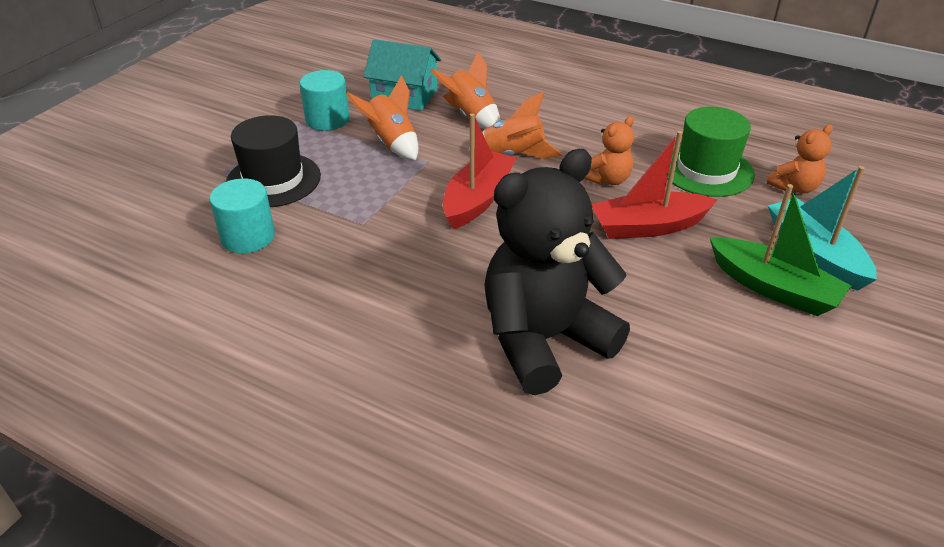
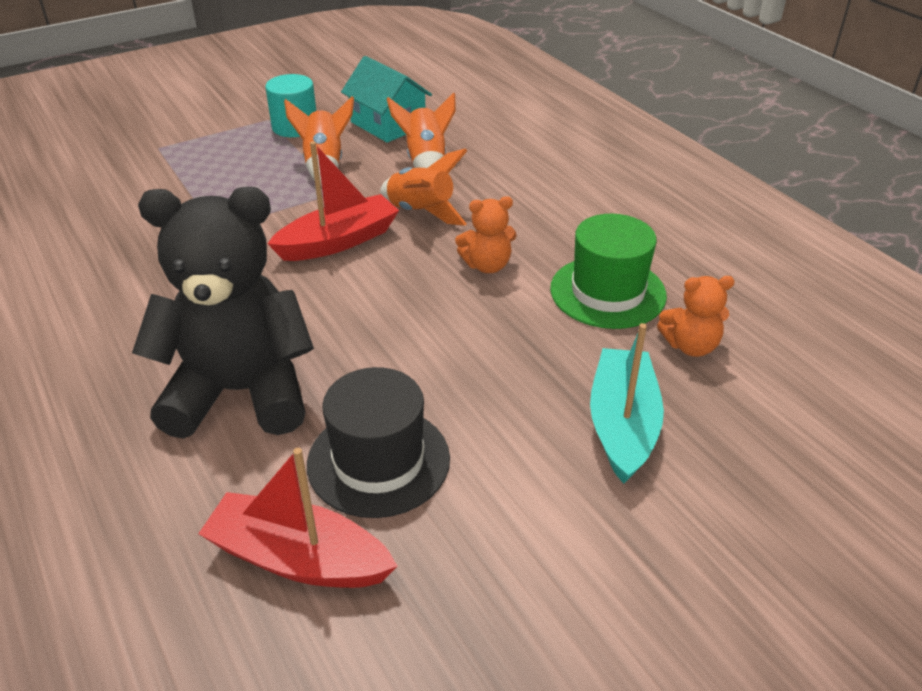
camera: 30 degrees right, 0 degrees up
(248, 237) = (116, 208): turquoise cylinder -> none
(273, 180) = (190, 166): black hat -> black hat (378, 461)
(648, 226) = (471, 326): red boat -> red boat (298, 558)
(773, 288) = (527, 440): green boat -> none

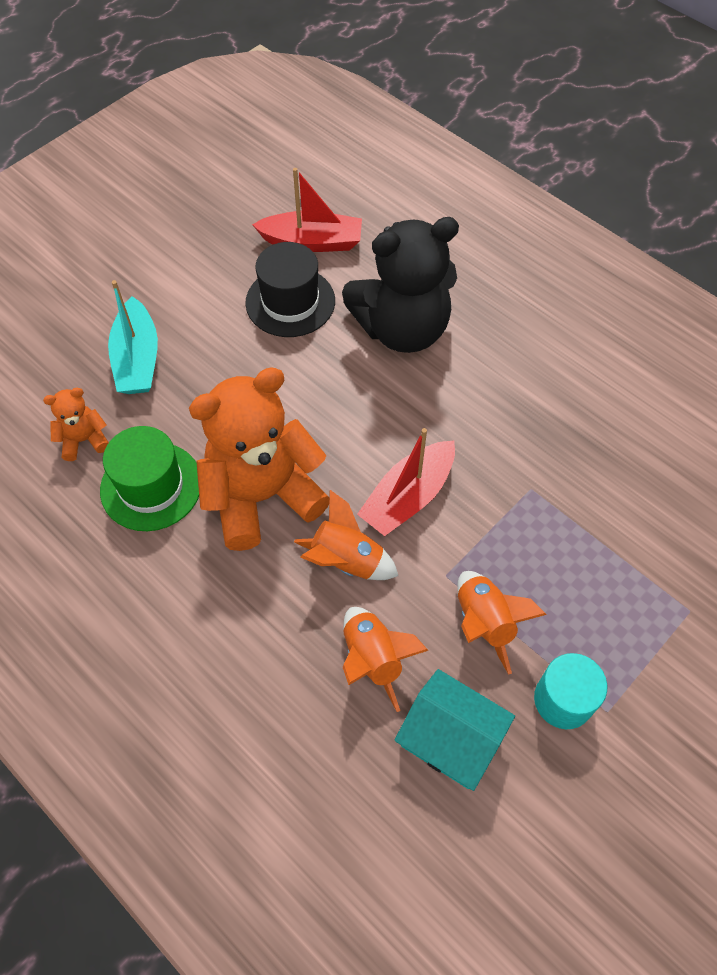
camera: 165 degrees right, 20 degrees up
(487, 265) = (262, 496): orange teddy bear -> orange teddy bear, size x2.25

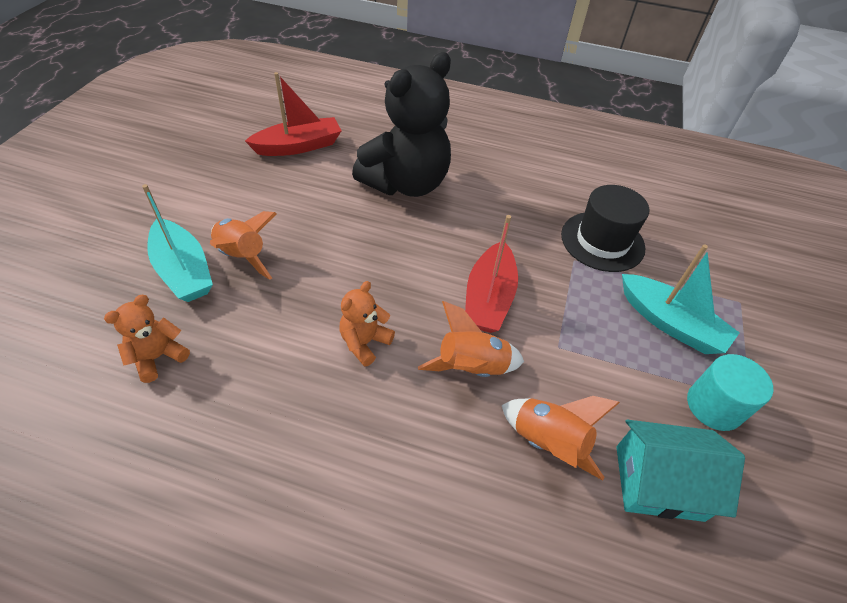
camera: 30 degrees left, 10 degrees down
(151, 486) = (251, 373): green hat -> none
(262, 496) = (364, 342): orange teddy bear -> orange teddy bear, size x0.44
(290, 302) = (304, 190): black hat -> black hat (602, 241)
(484, 622) = (613, 371): orange rocket -> orange rocket (243, 256)
(585, 600) = (670, 323): none -> turquoise boat

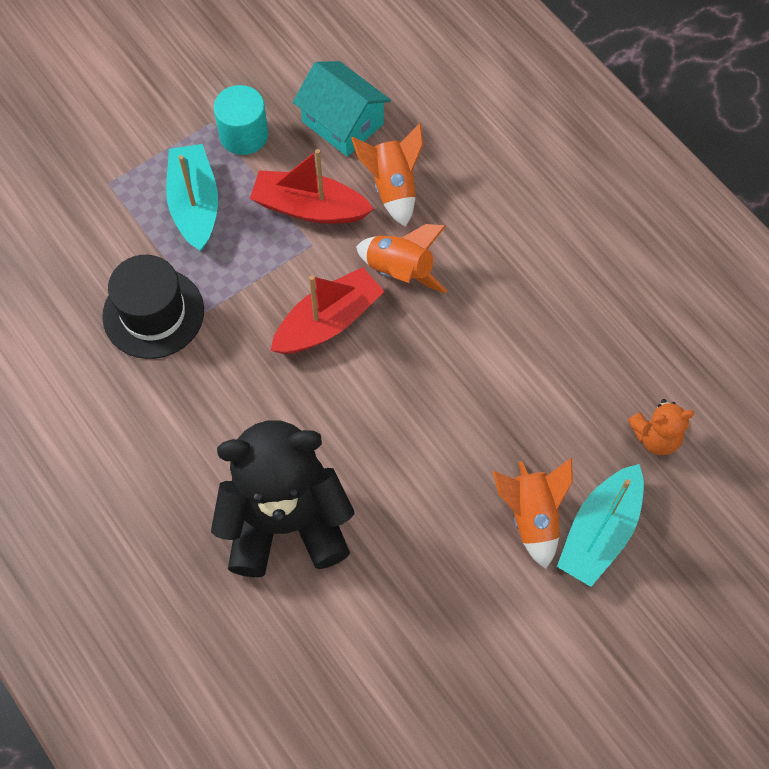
camera: 140 degrees left, 15 degrees up
(183, 270) = (600, 532): turquoise boat -> turquoise boat turned 150 degrees counterclockwise
(299, 146) = (370, 681): red boat -> red boat (309, 207)
(364, 342) = (472, 345): orange teddy bear -> none

